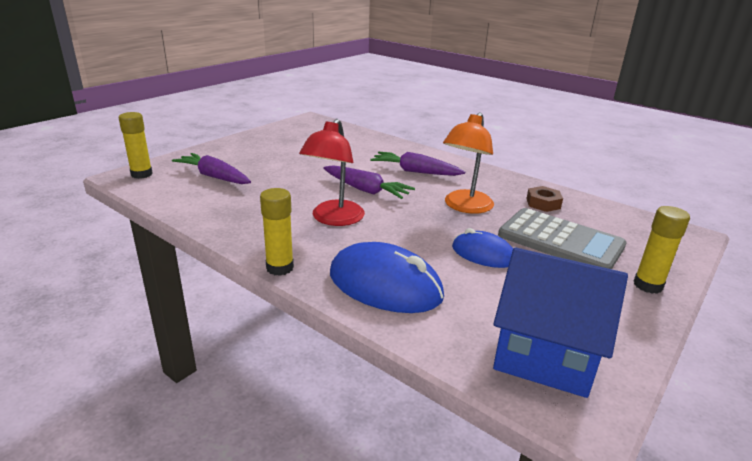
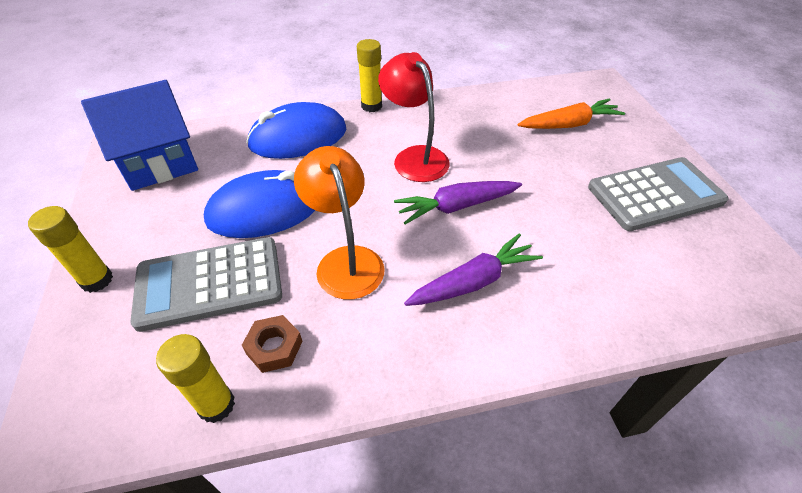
camera: 130 degrees right, 20 degrees up
(141, 174) = (602, 91): yellow glue stick -> yellow glue stick (216, 405)
(214, 177) = (568, 124): purple carrot -> orange carrot
(273, 145) = (655, 194): none -> grey calculator
(483, 254) = (264, 210): blue mouse -> blue mouse, size x1.67

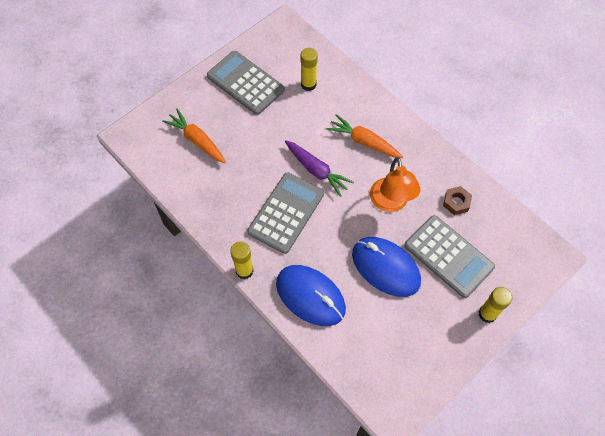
camera: 120 degrees left, 15 degrees up
(159, 162) = (391, 369): blue house -> none
(216, 405) = (494, 206): yellow glue stick -> yellow glue stick (308, 84)
(346, 261) = (390, 203): orange lamp -> orange lamp turned 45 degrees counterclockwise
(414, 157) = (286, 213): red lamp -> grey calculator
(473, 282) = (364, 142): purple carrot -> orange carrot

